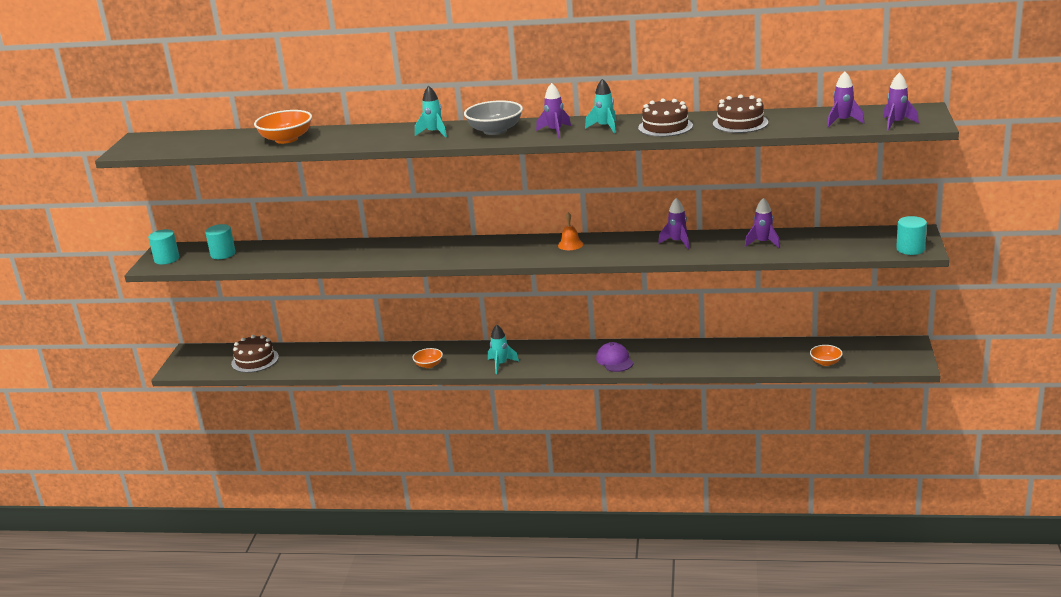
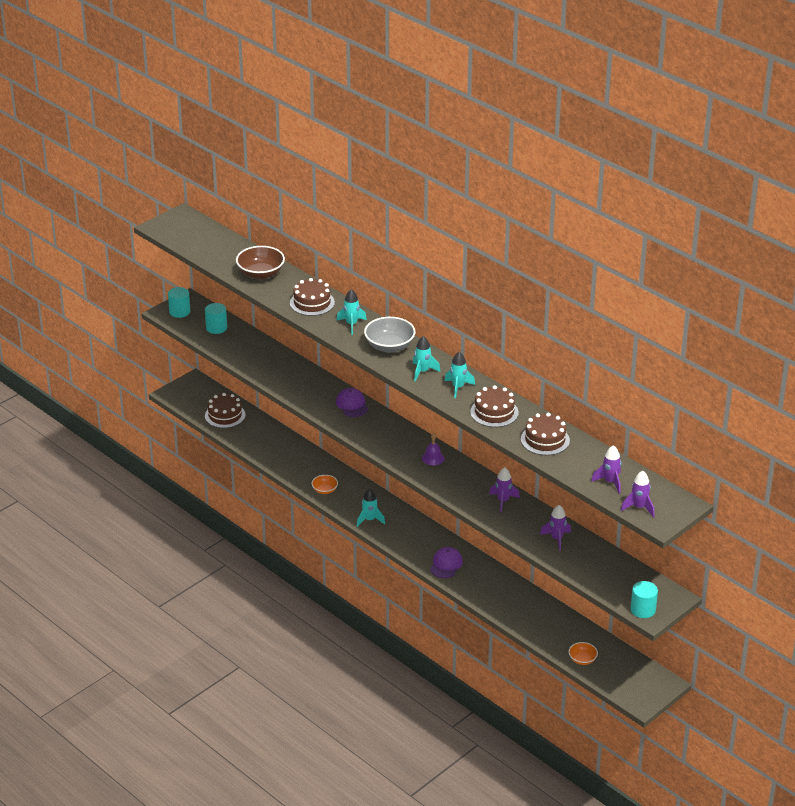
camera: 35 degrees right, 10 degrees up
(286, 139) = (261, 273): orange bowl -> brown bowl
(371, 136) = (312, 303): none -> brown cake
(439, 245) = (352, 405): none -> purple cap
(555, 131) = (422, 372): purple rocket -> turquoise rocket
(570, 244) = (433, 458): orange bell -> purple bell

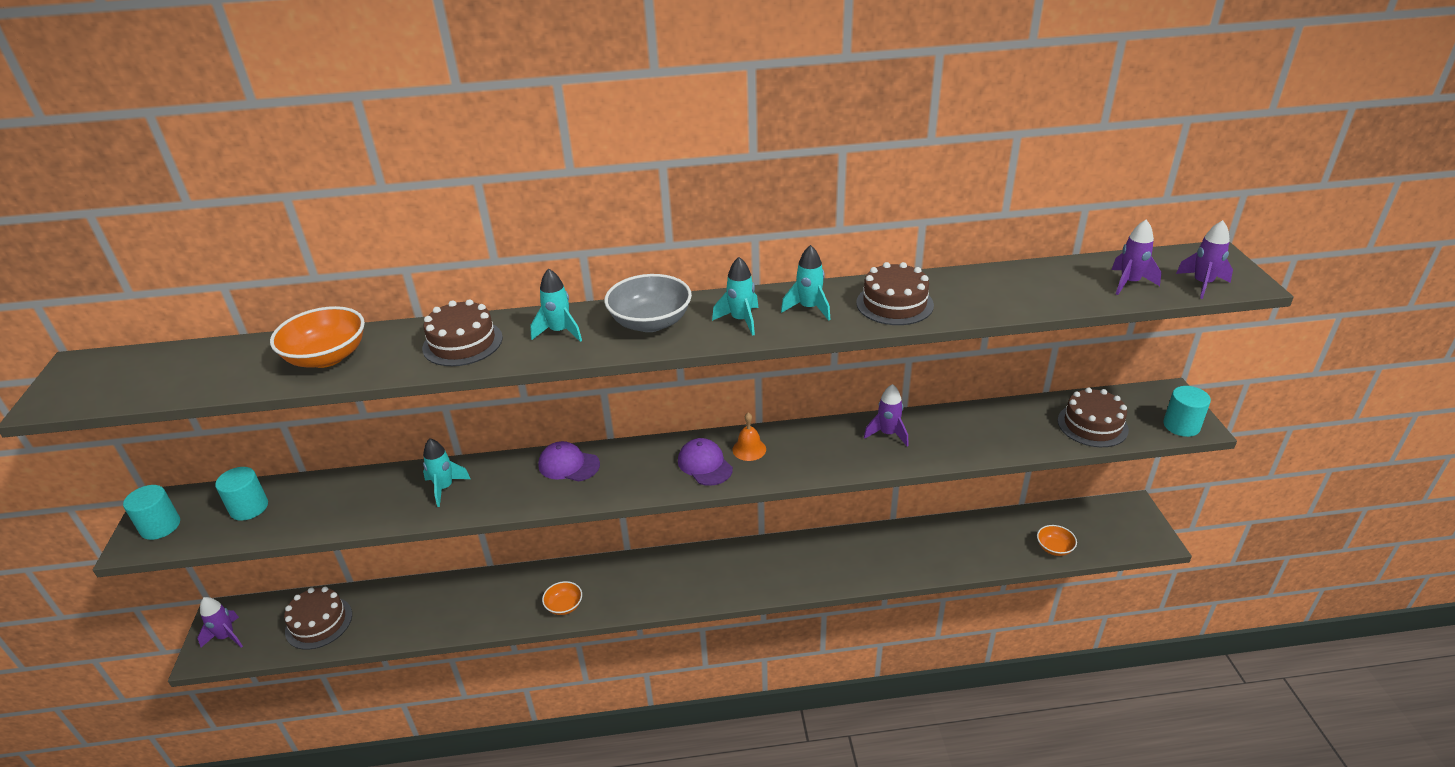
camera: 50 degrees left, 0 degrees up
(261, 273) = (327, 357): brown bowl -> orange bowl
(369, 520) = (660, 595): turquoise rocket -> turquoise rocket (445, 488)
(433, 458) = (749, 449): purple bell -> orange bell
(446, 564) = (802, 571): purple cap -> purple cap (705, 464)
(545, 440) = (994, 292): brown cake -> brown cake (1092, 425)
(556, 539) = (997, 427): purple rocket -> purple rocket (227, 637)

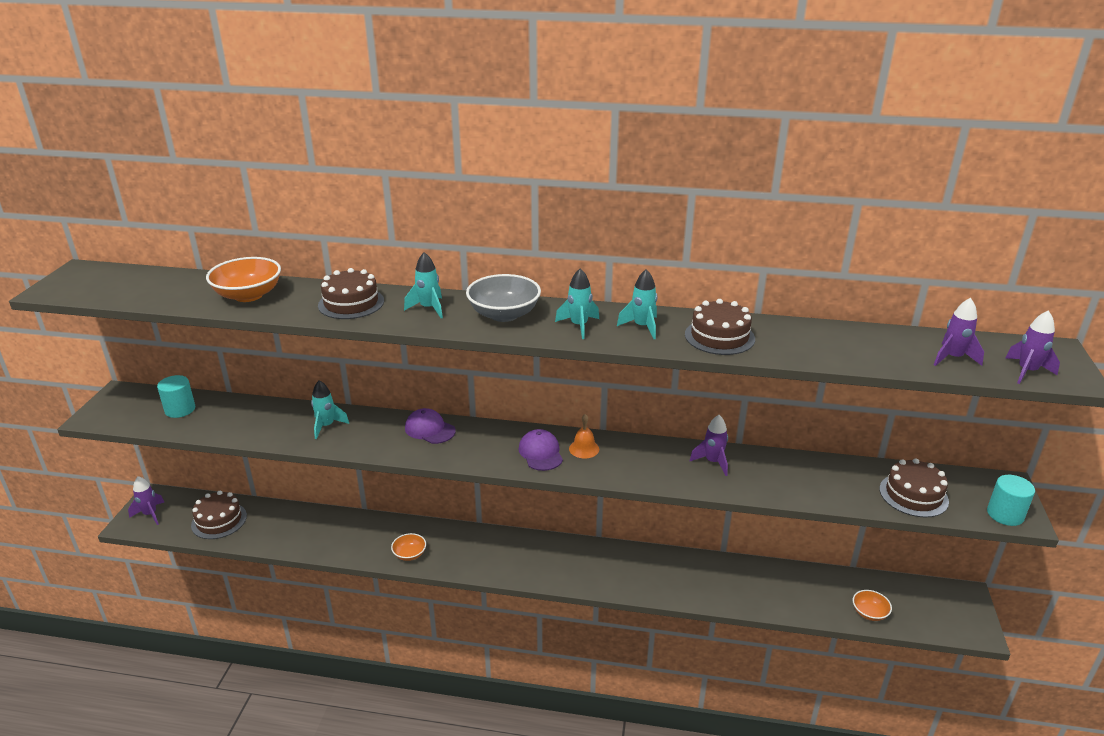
camera: 15 degrees right, 5 degrees down
(160, 526) = (114, 409): turquoise cylinder -> none

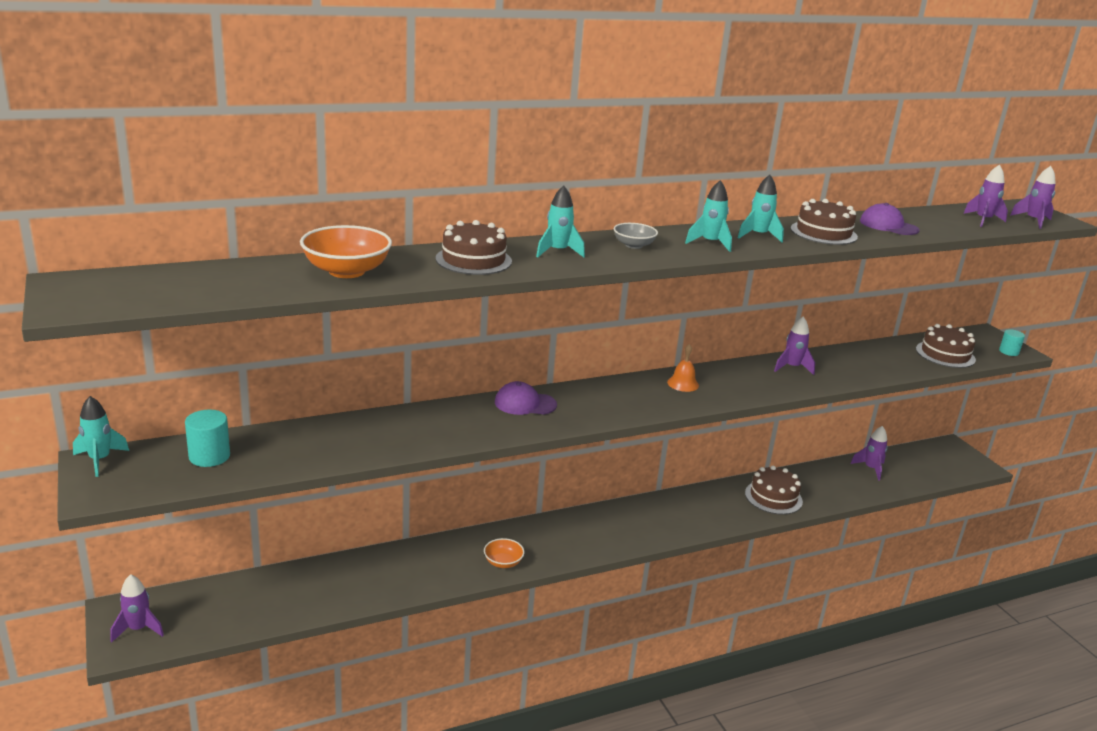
camera: 35 degrees left, 5 degrees down
(219, 520) = (243, 604): brown cake -> brown cake (773, 497)
(327, 426) = (414, 427): turquoise rocket -> turquoise rocket (100, 460)
(504, 314) = (633, 245): grey bowl -> grey bowl, size x0.56
(540, 453) = (652, 396): purple cap -> purple cap (888, 225)
(836, 588) = (870, 469): none -> purple rocket
(869, 613) = (909, 478): orange bowl -> none
(1005, 514) = (1008, 352): turquoise cylinder -> turquoise cylinder, size x0.66

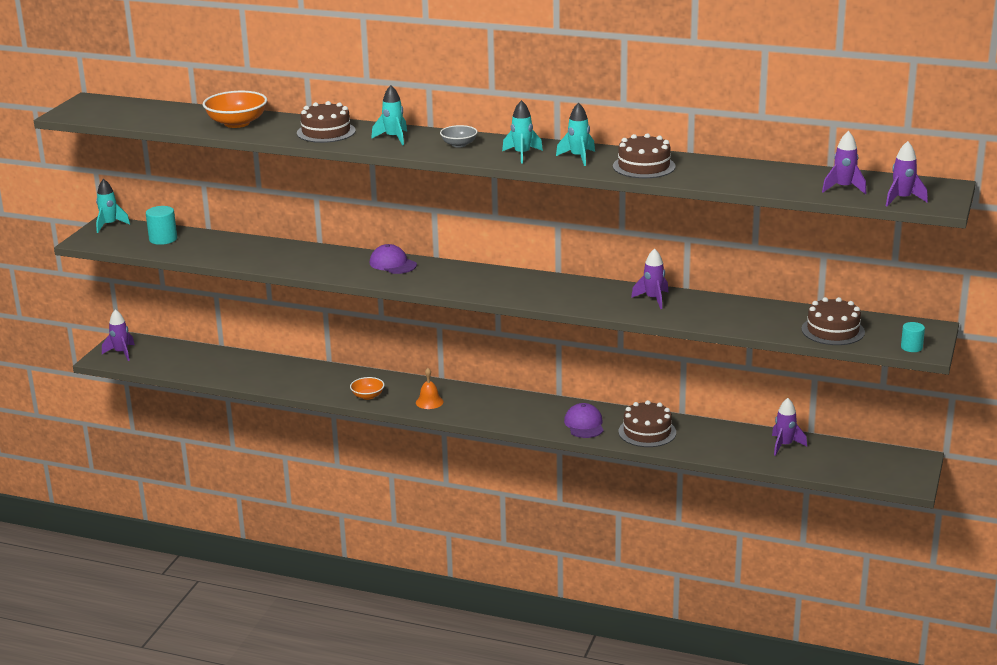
camera: 45 degrees right, 0 degrees up
(683, 384) = (534, 284): orange bell -> orange bell (429, 402)
(888, 225) = (725, 173): purple cap -> purple cap (584, 424)

